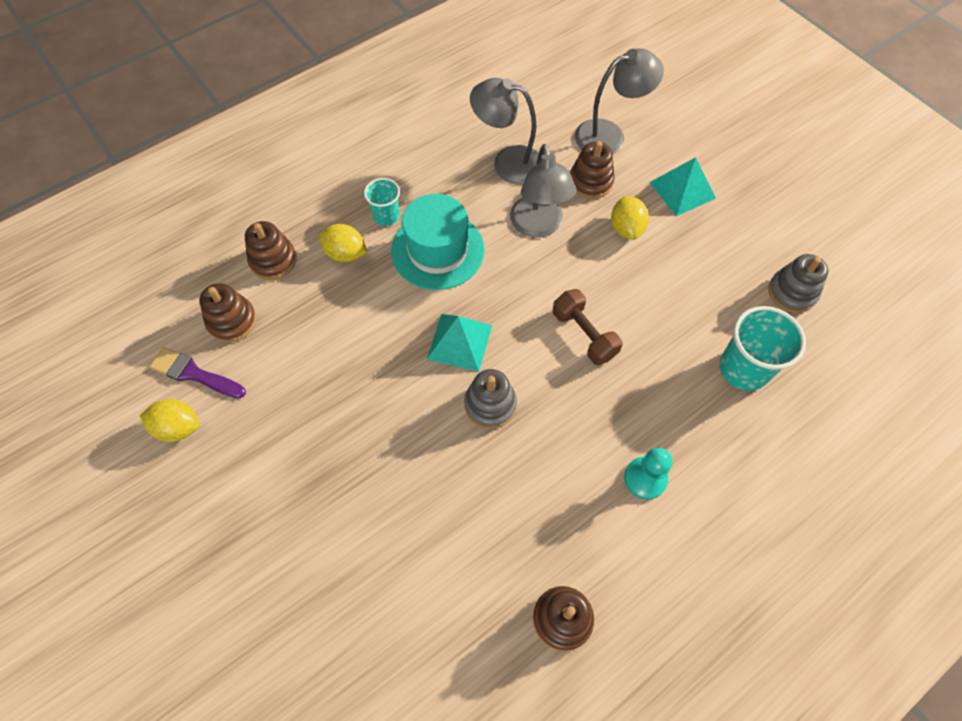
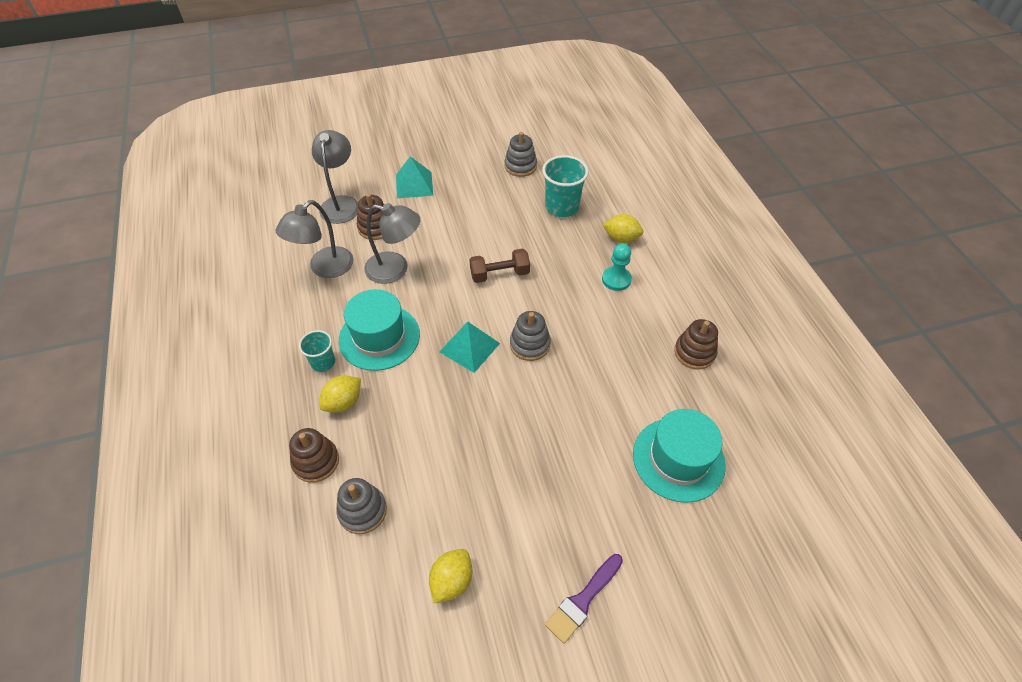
camera: 70 degrees left, 10 degrees down
(194, 374) = (402, 556): purple brush -> purple brush (583, 600)
(232, 321) = (362, 511): brown stacking toy -> grey stacking toy
(385, 632) = (678, 459): none -> turquoise hat
(626, 228) = (427, 223): yellow lemon -> yellow lemon (621, 238)

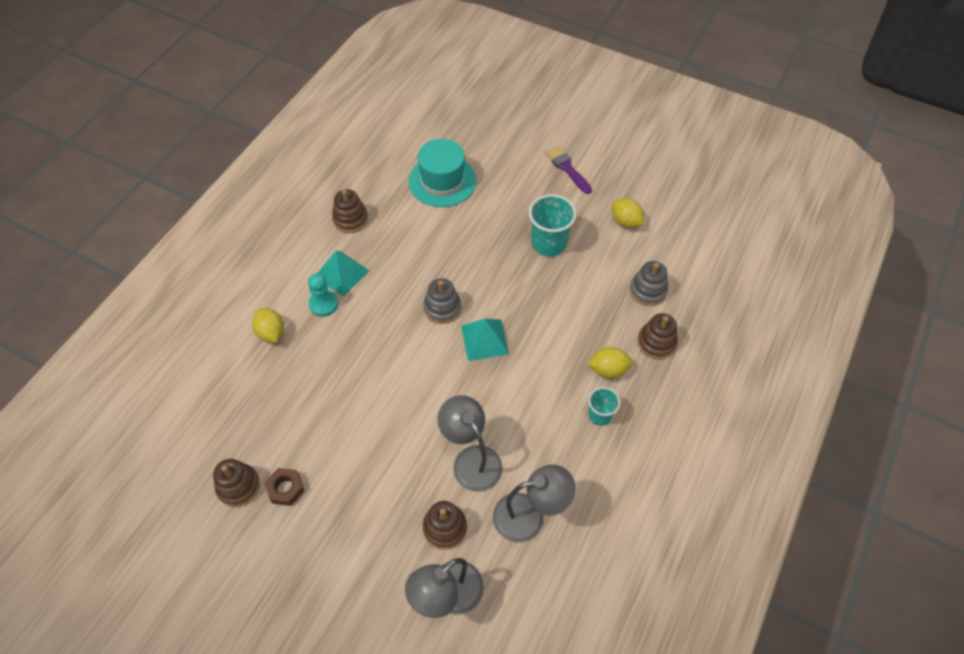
camera: 135 degrees left, 5 degrees up
(379, 337) = (541, 402): turquoise hat -> none
(414, 185) = (357, 556): turquoise pyramid -> turquoise pyramid (342, 273)
(452, 581) = (625, 222): yellow lemon -> yellow lemon turned 60 degrees clockwise
(493, 182) = (286, 489): none -> brown nut
(499, 274) = (397, 381): brown dumbbell -> none
(520, 166) = (238, 486): grey stacking toy -> brown stacking toy
(562, 207) = (270, 403): turquoise cup -> turquoise cup (548, 243)
(583, 600) = (567, 168): purple brush -> purple brush turned 120 degrees counterclockwise

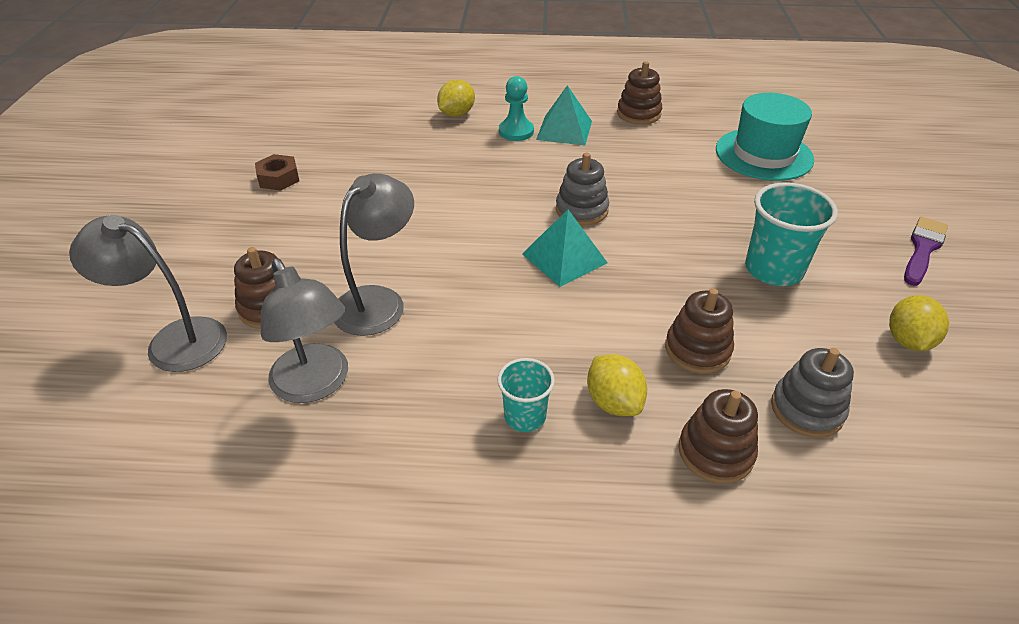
camera: 65 degrees right, 15 degrees down
(238, 486) = (270, 151): brown stacking toy -> brown stacking toy (697, 349)

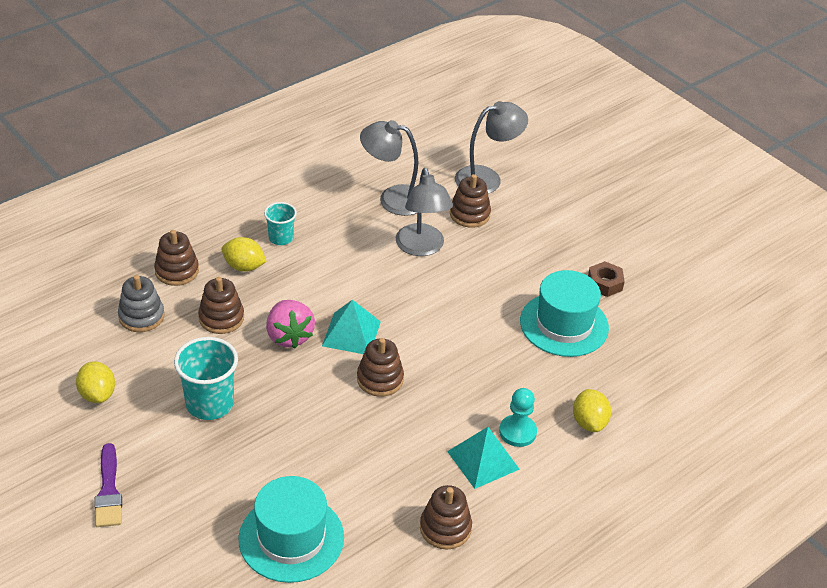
camera: 135 degrees right, 0 degrees up
(367, 170) = (564, 324): none -> turquoise hat
(581, 210) = (380, 379): grey stacking toy -> brown stacking toy
(633, 289) = (289, 336): none -> pink strawberry

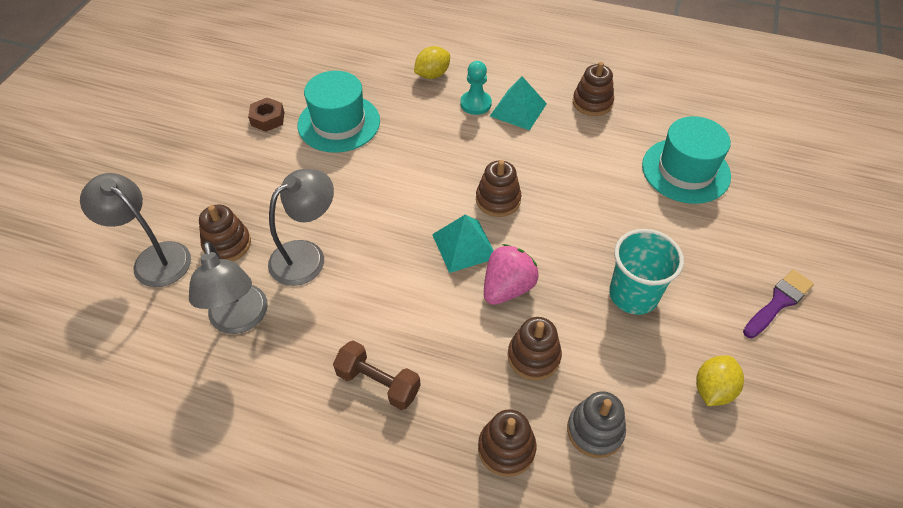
camera: 120 degrees left, 10 degrees up
(244, 267) = (448, 387): yellow lemon -> none
(281, 238) = (378, 383): turquoise cup -> brown dumbbell

